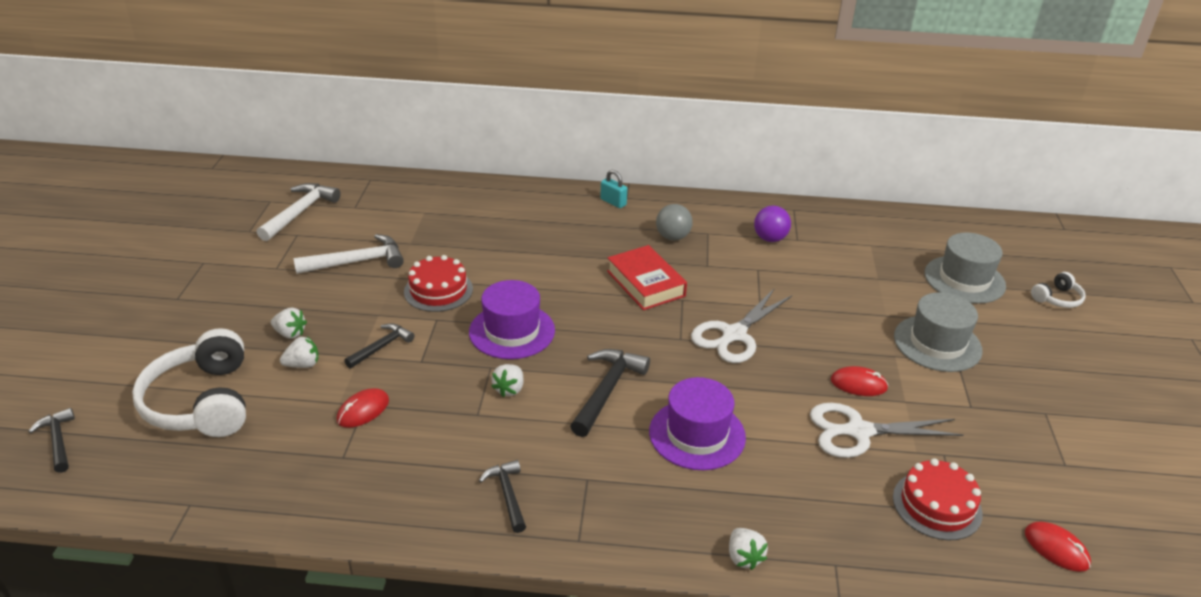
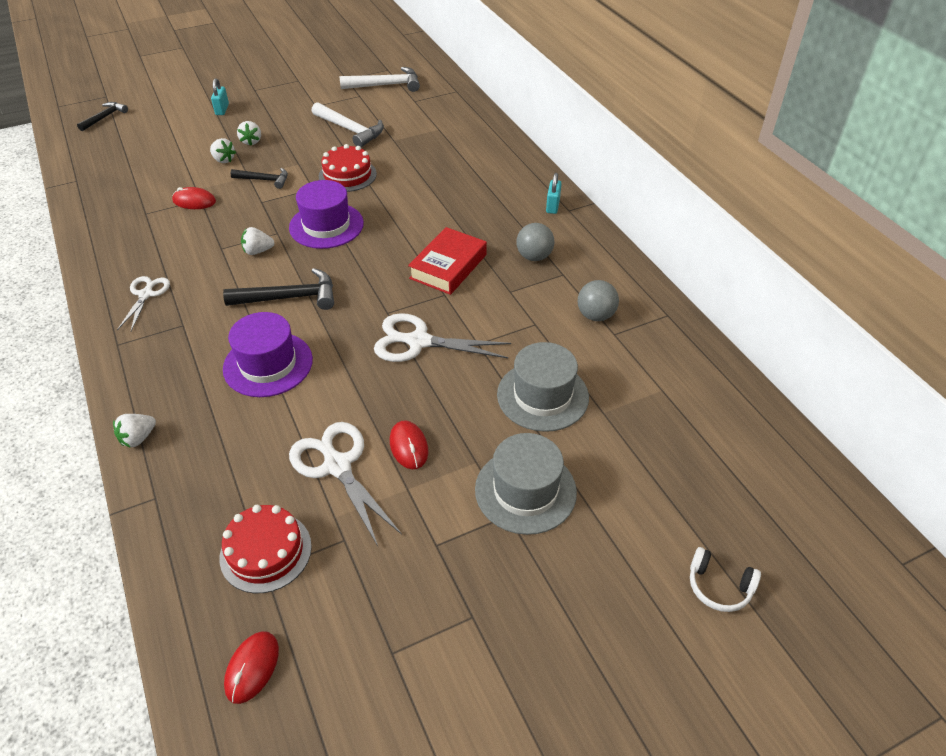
camera: 60 degrees right, 10 degrees up
(187, 335) = (222, 109): none -> turquoise padlock
(202, 402) = (164, 143): white headphones -> none
(507, 495) = (146, 294): black hammer -> white scissors
(770, 239) = (595, 315): purple ball -> grey ball
(964, 279) = (672, 485): grey hat -> grey hat (542, 396)

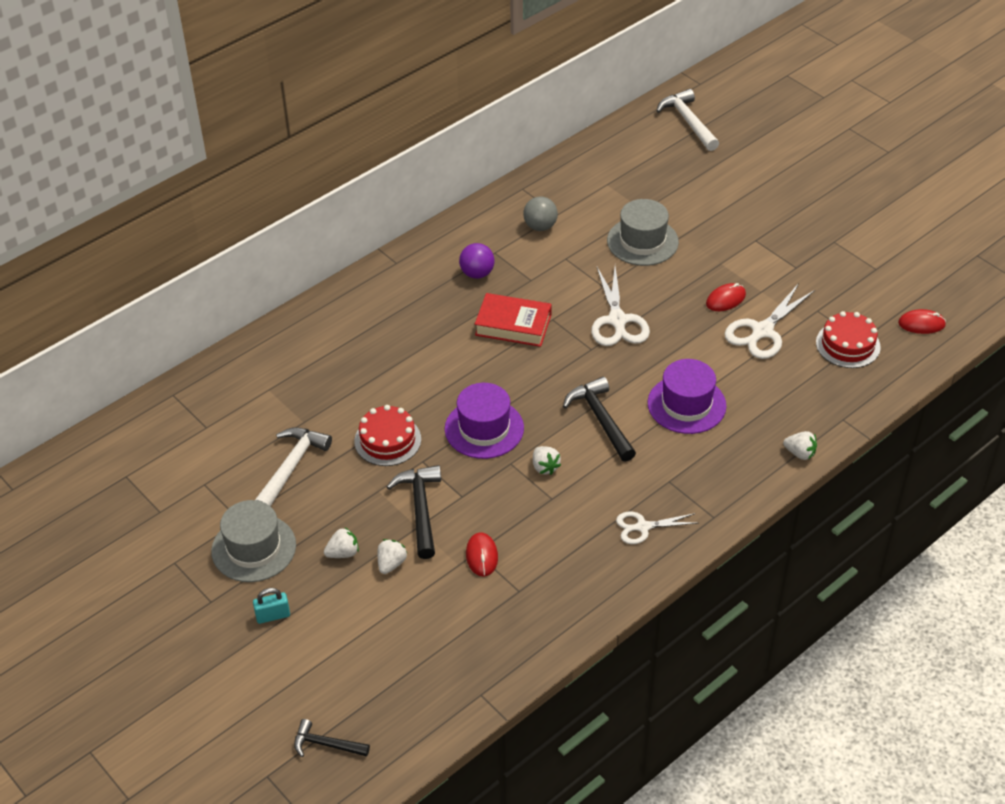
camera: 105 degrees left, 0 degrees up
(264, 180) = (420, 509): black hammer -> black hammer, size x1.60
(386, 85) = (170, 465): white hammer -> white hammer (688, 121)
(525, 490) = (732, 235): grey hat -> grey hat (254, 548)
(534, 256) = (477, 273): grey ball -> purple ball
(552, 206) = (393, 274): turquoise padlock -> none
(719, 586) = (755, 149): white headphones -> none

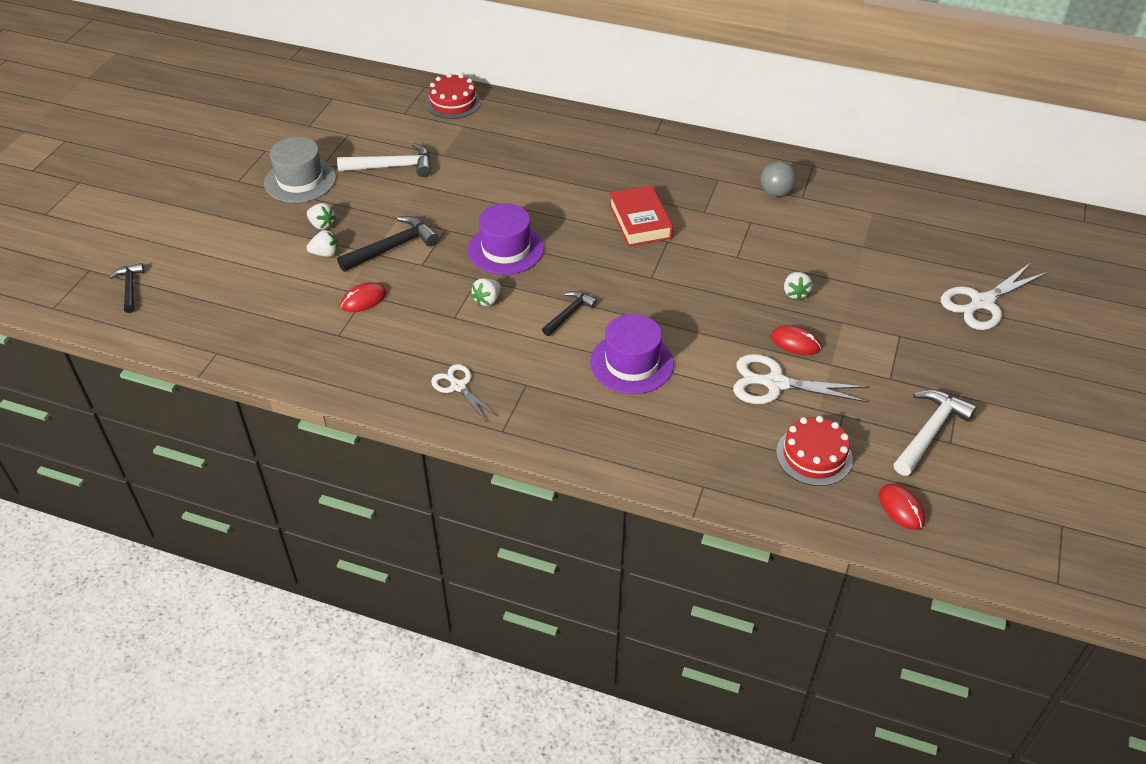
camera: 60 degrees right, 0 degrees up
(273, 616) = (240, 214): turquoise padlock -> none
(387, 440) = (454, 203): red cake -> red cake (453, 102)
(477, 273) = (683, 179): purple ball -> none
(600, 419) = (569, 313): black hammer -> black hammer, size x0.62
(617, 321) = (701, 281): white scissors -> white scissors (982, 303)
(642, 241) = (819, 260): grey hat -> none
(688, 121) = (1018, 232): white hammer -> white hammer (929, 431)
(800, 453) = (630, 467): white strawberry -> white strawberry (795, 293)

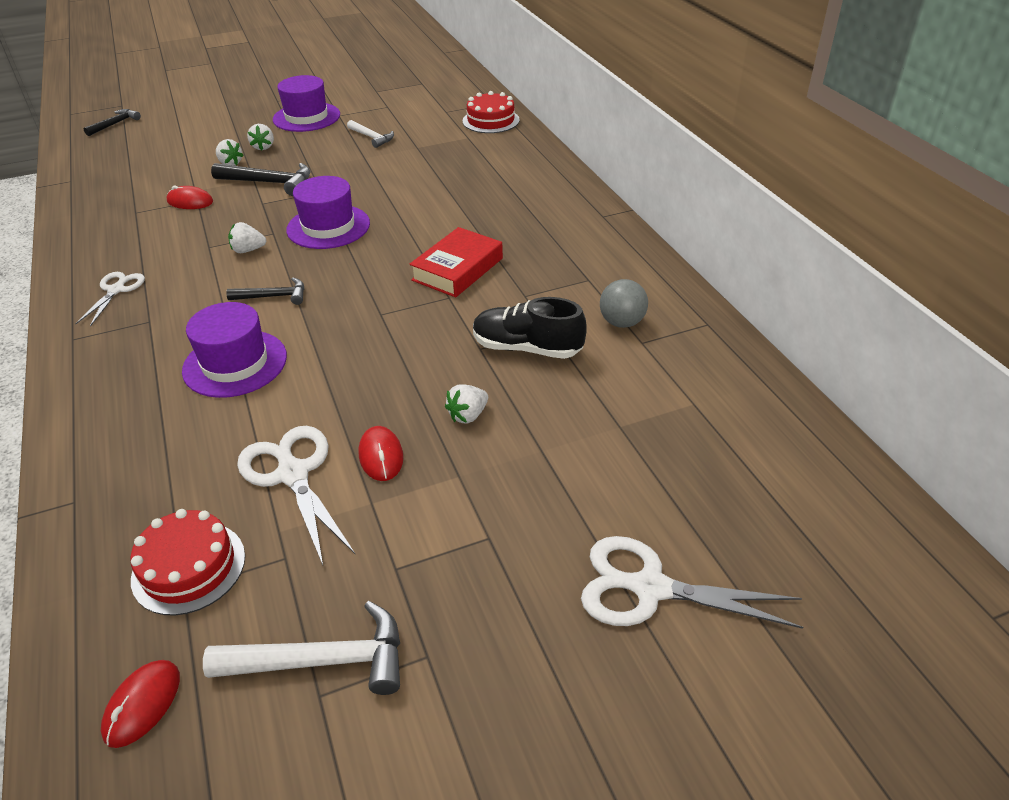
camera: 50 degrees right, 5 degrees down
(300, 180) = (306, 117): grey hat -> purple hat
(392, 167) = (372, 137): white hammer -> white hammer, size x0.62
(758, 239) = (527, 348): none -> black shoe

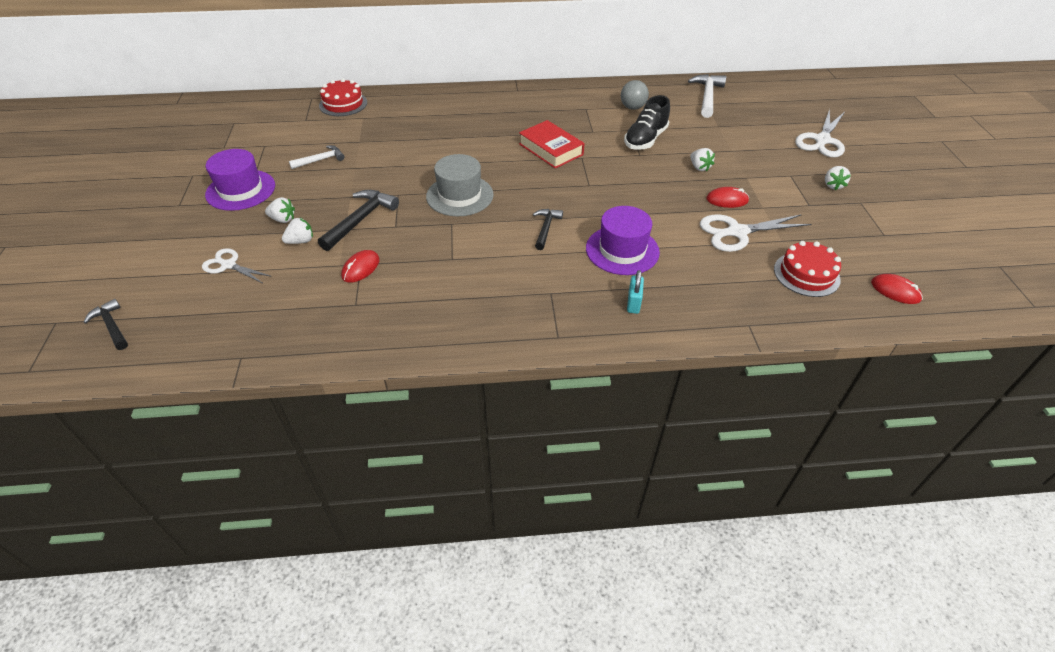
camera: 75 degrees left, 5 degrees up
(116, 290) = (494, 313): white scissors -> white scissors (228, 265)
(127, 387) = (633, 303): none -> turquoise padlock
(248, 250) = (471, 237): white strawberry -> white strawberry (832, 185)
(323, 661) = (865, 232): white hammer -> white hammer (707, 96)
(328, 227) = (459, 195): purple hat -> grey hat

